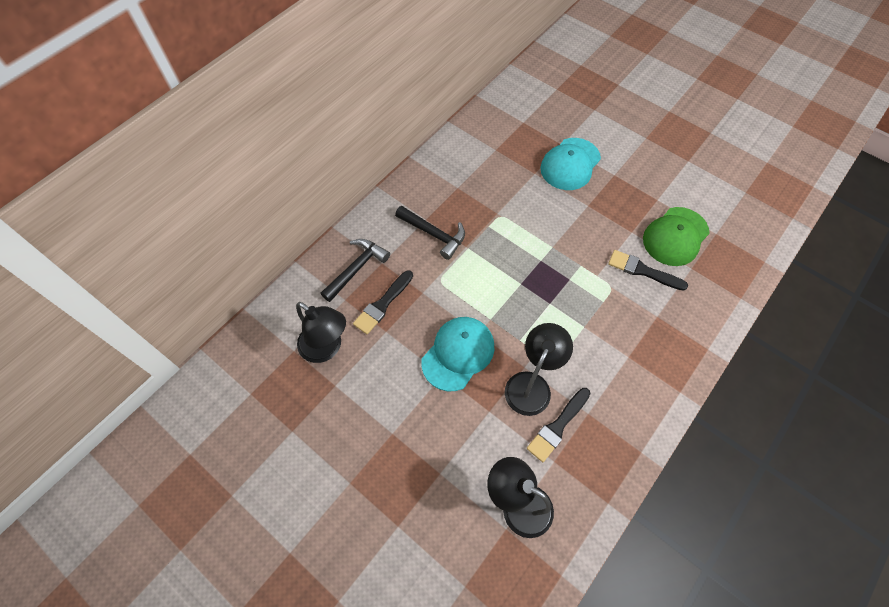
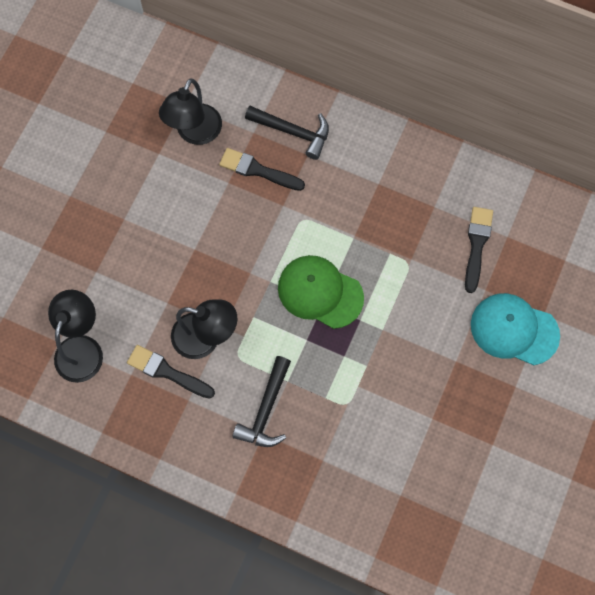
camera: 75 degrees right, 10 degrees up
(434, 234) = (360, 198): black hammer -> black hammer (266, 410)
(458, 354) = (221, 258): turquoise cap -> none
(642, 271) = (379, 437): black brush -> black brush (477, 245)
(675, 236) = (441, 472): green cap -> green cap (320, 292)

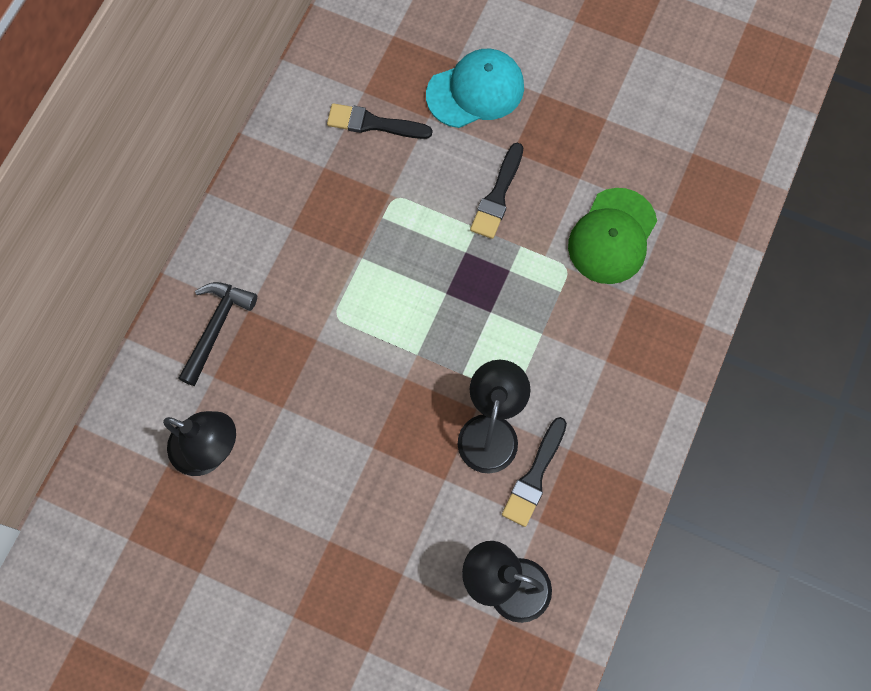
camera: 90 degrees left, 0 degrees up
(258, 170) = (267, 370): black brush -> black brush (497, 196)
(266, 410) = (577, 358): black hammer -> none
(320, 292) = (431, 296): green cap -> green cap (612, 236)
(514, 330) = (475, 91): turquoise cap -> turquoise cap turned 135 degrees counterclockwise

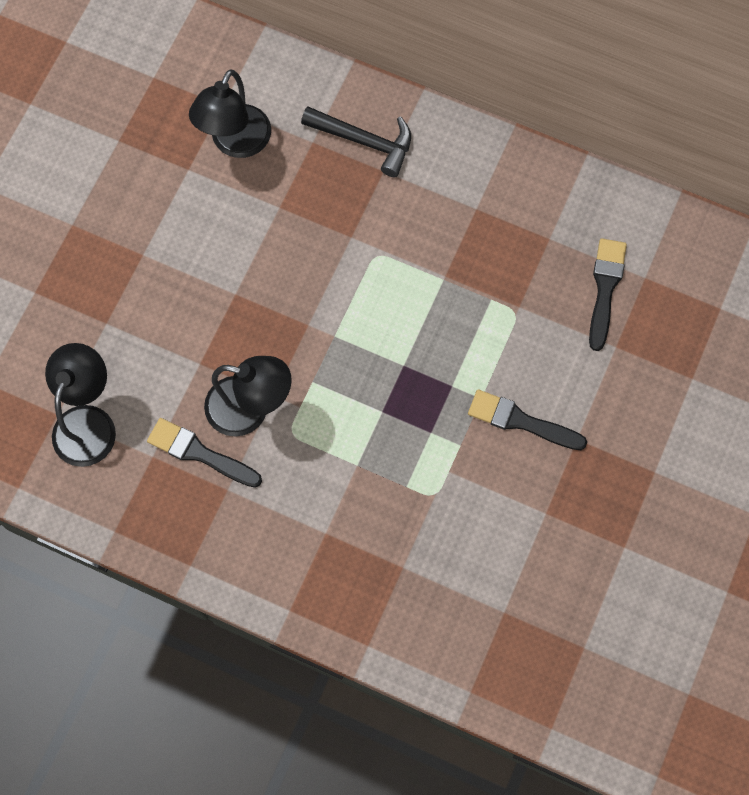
camera: 90 degrees right, 0 degrees up
(475, 91) = (653, 398): turquoise cap -> none
(612, 236) = (473, 547): green cap -> none

